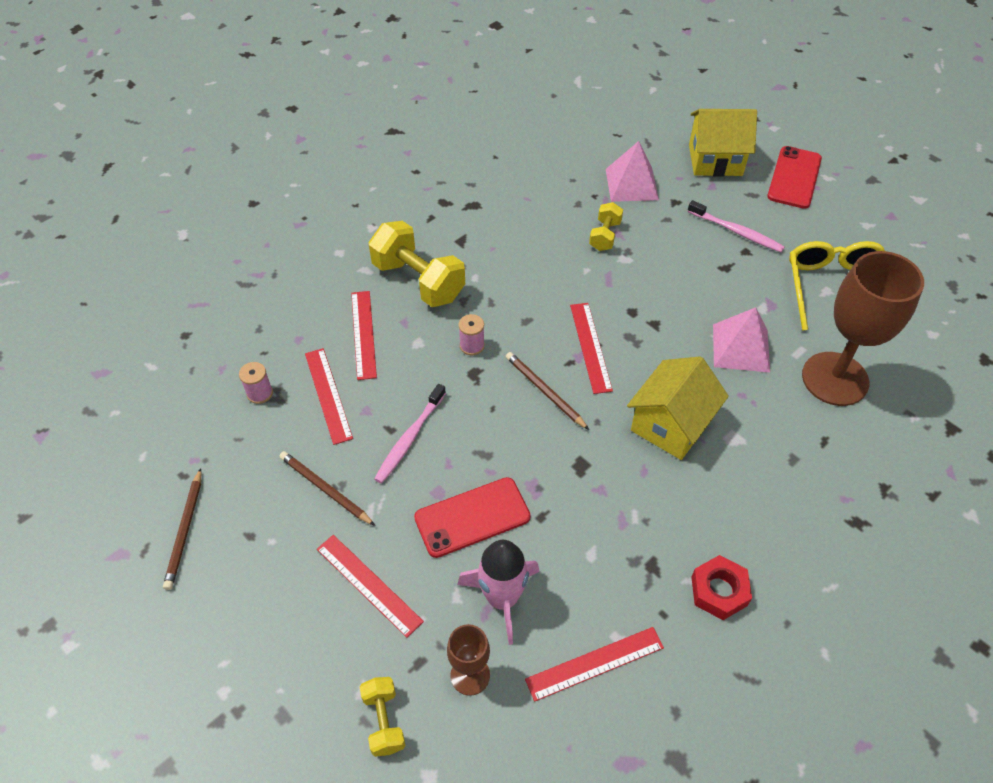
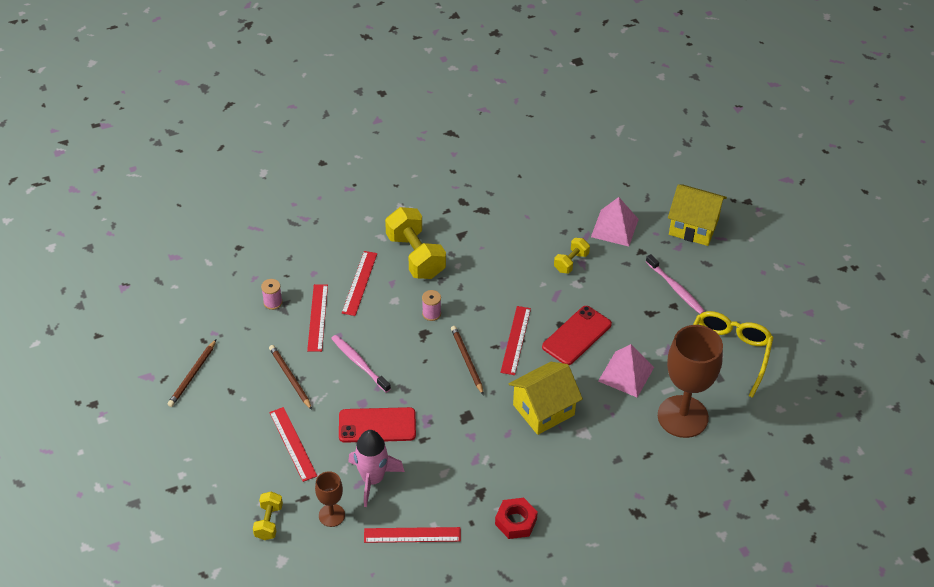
camera: 20 degrees right, 5 degrees down
(409, 439) = (359, 363): pink toothbrush -> pink toothbrush turned 90 degrees clockwise
(794, 177) = (749, 259): red phone -> red phone (577, 336)

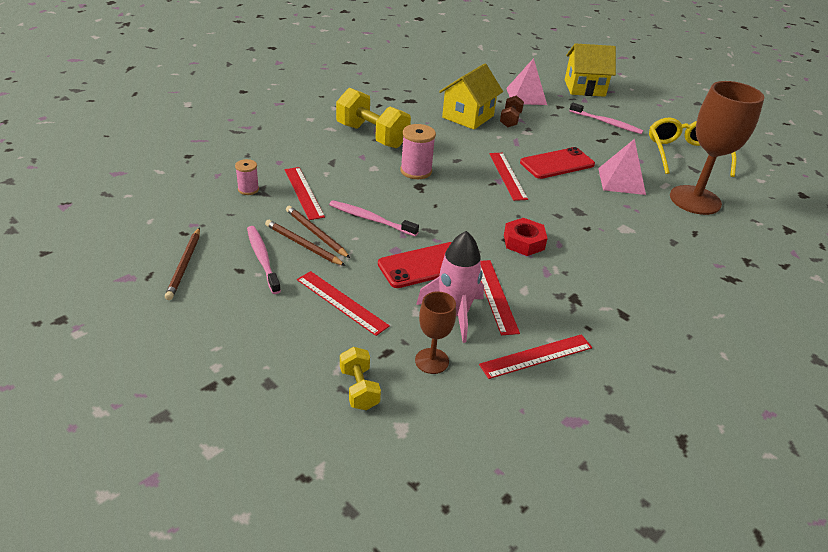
camera: 25 degrees left, 10 degrees down
(252, 384) = (262, 258): none -> pink toothbrush
(359, 283) = (330, 161): red ruler -> red ruler (495, 296)
(431, 314) = (416, 171): pink spool -> pink spool, size x1.64
(467, 360) = (475, 197): brown pencil -> brown pencil (316, 233)
(515, 521) = (631, 315): red nut -> red nut (523, 242)
(543, 410) = (575, 219): yellow house -> yellow house (468, 117)
(571, 262) = (510, 120): yellow dumbbell -> brown dumbbell
(577, 336) = (557, 164): red phone -> red phone turned 45 degrees clockwise

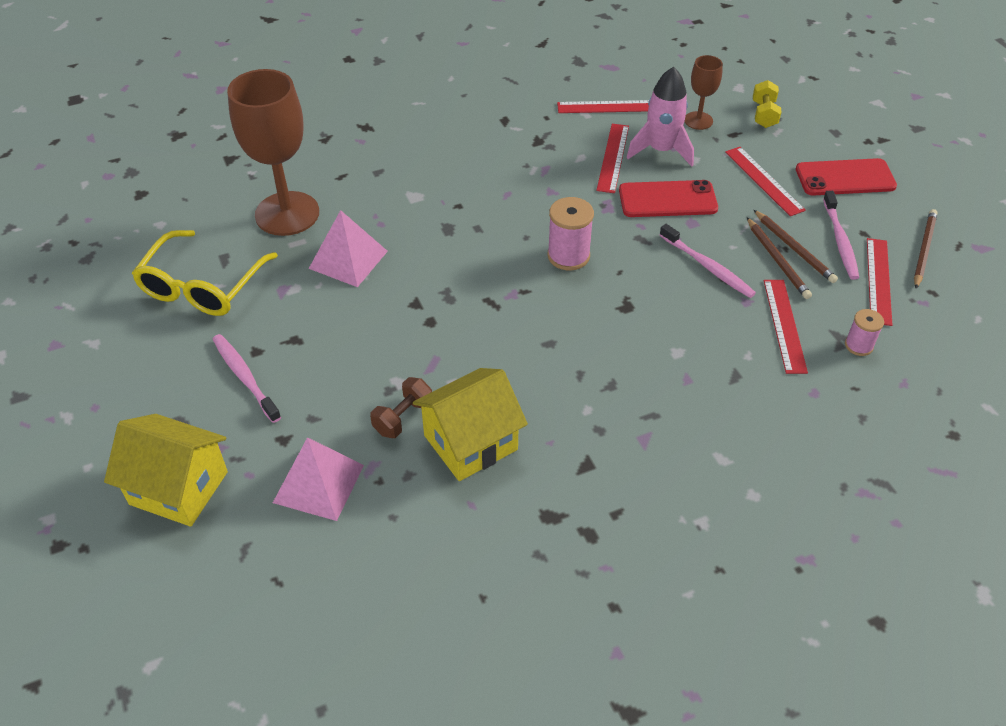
camera: 155 degrees left, 10 degrees up
(372, 136) = (657, 424): yellow dumbbell -> none
(416, 171) = (619, 333): pink spool -> pink spool (568, 256)
(507, 175) = (495, 299): red ruler -> red ruler (878, 280)
(523, 242) = (545, 203): red nut -> none
(557, 164) = (408, 306): red phone -> red phone (845, 178)

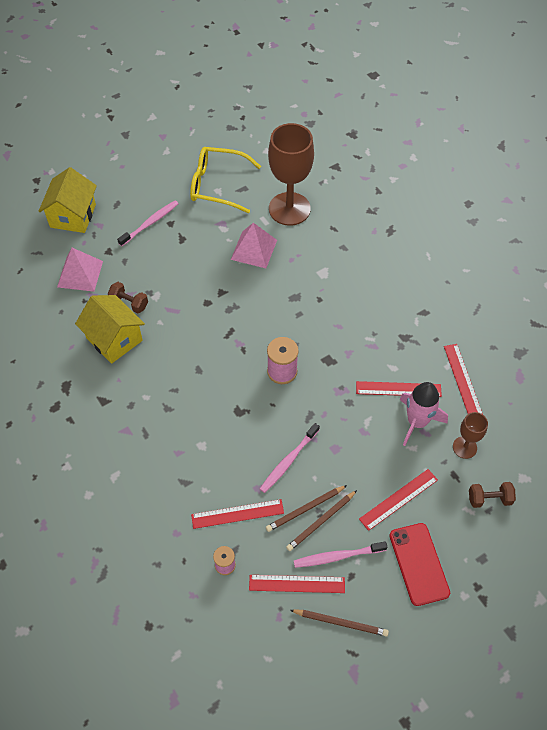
camera: 80 degrees right, 10 degrees up
(667, 200) = (357, 430): red phone -> none
(764, 115) = (489, 499): yellow dumbbell -> brown dumbbell

